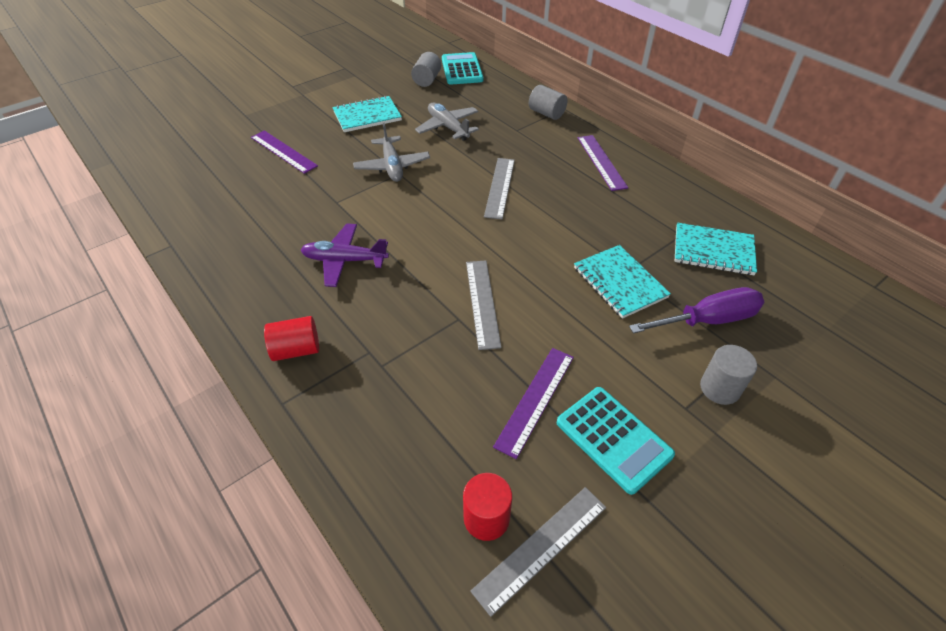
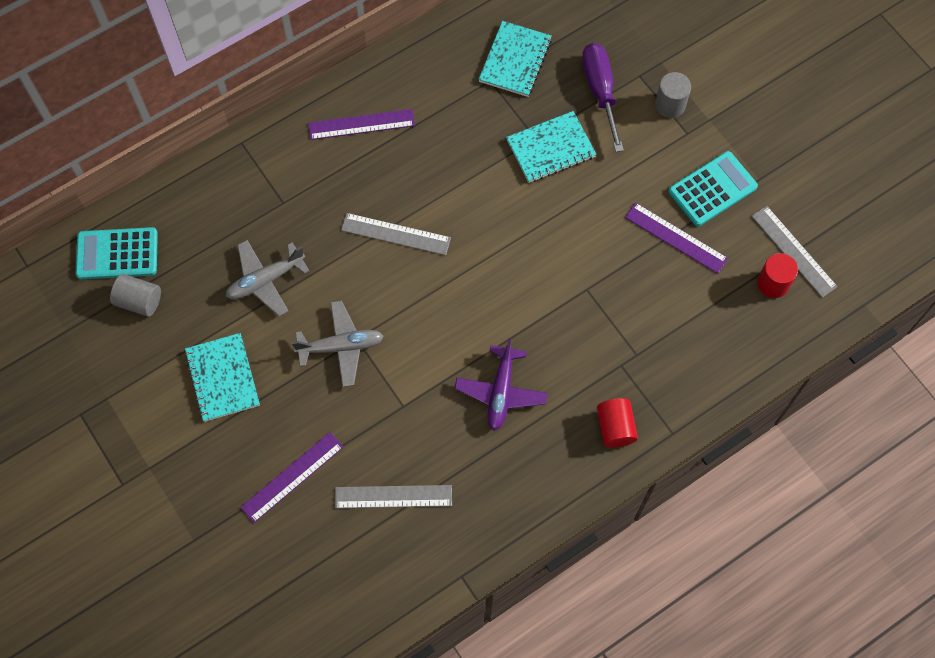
camera: 85 degrees left, 20 degrees up
(482, 302) = (568, 267): grey ruler -> grey ruler (393, 497)
(546, 113) = (250, 164): grey cylinder -> none

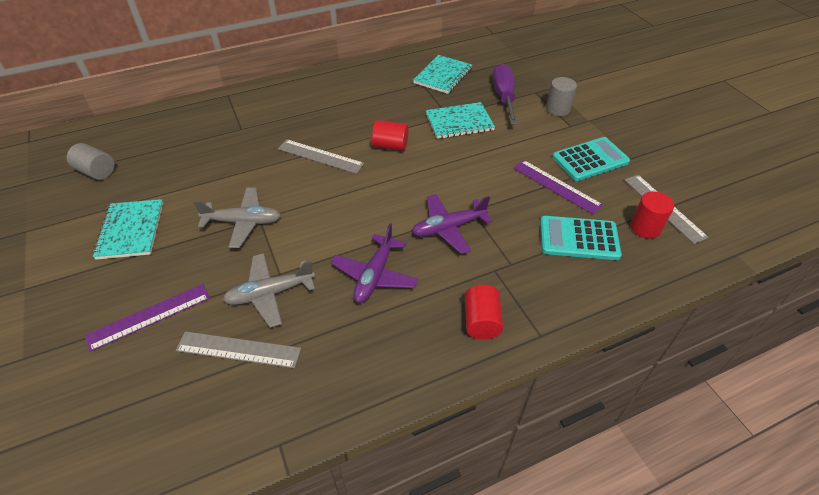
camera: 10 degrees right, 20 degrees down
(117, 254) = (99, 142): turquoise calculator -> turquoise calculator (578, 238)
(265, 280) = (203, 171): grey plane -> grey plane (270, 293)
(361, 124) = (319, 95): purple ruler -> none
(475, 203) = (390, 146): none -> red cylinder
(565, 318) = (448, 228): none -> purple plane

